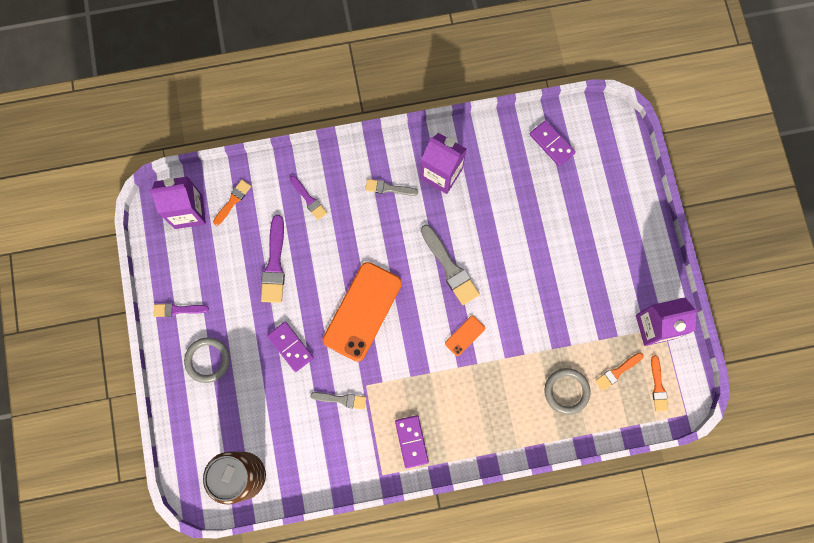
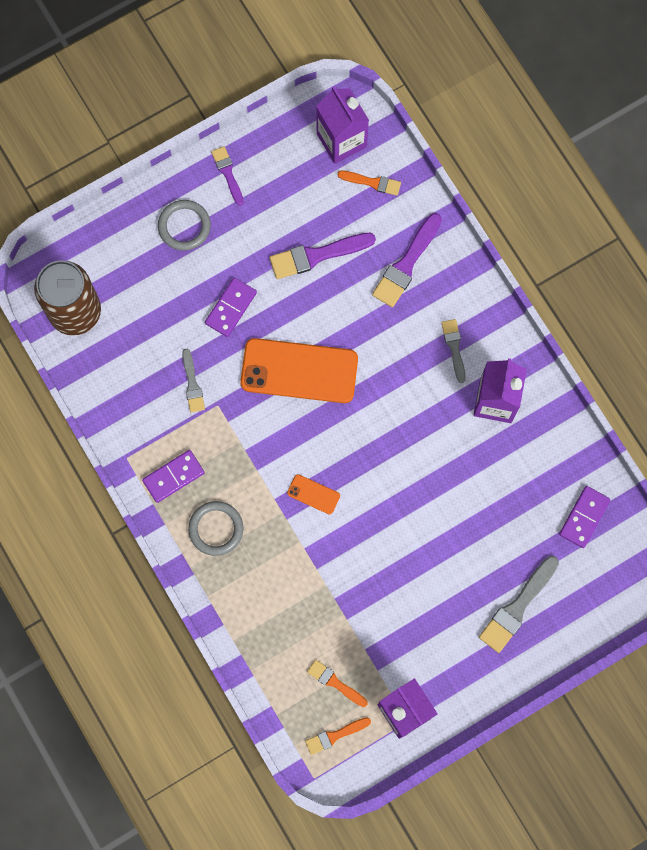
camera: 70 degrees right, 0 degrees up
(309, 199) = (406, 264): purple brush -> purple brush, size x1.67
(450, 268) = (386, 450): grey brush -> grey brush (517, 607)
(566, 391) = (291, 631): grey ring -> grey ring (216, 529)

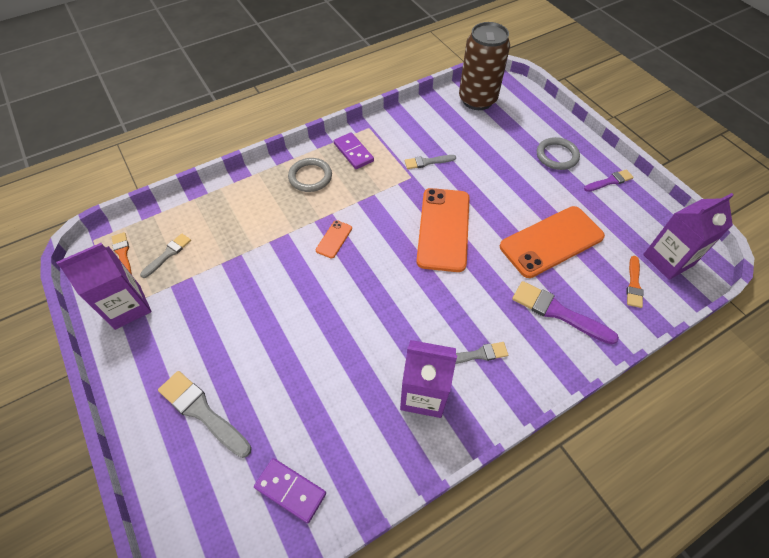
camera: 90 degrees right, 20 degrees down
(231, 308) = (493, 184): purple domino -> none
(317, 255) = (551, 241): purple brush -> orange phone
(335, 682) = (168, 254): orange brush -> grey brush

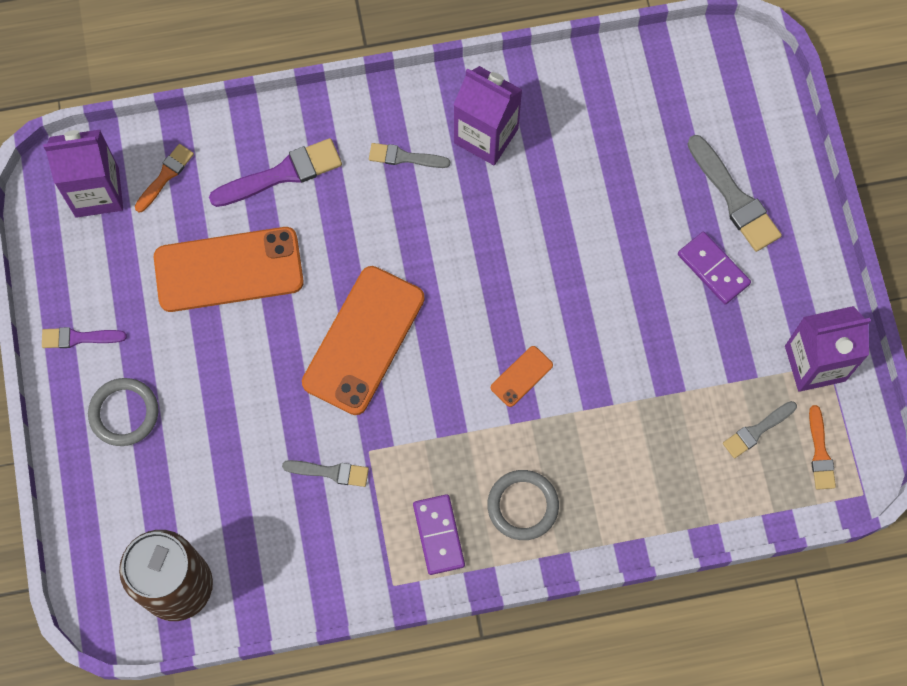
camera: 160 degrees left, 15 degrees up
(290, 490) = (655, 91): purple domino -> purple domino (713, 269)
(558, 312) = (282, 174): purple brush -> purple brush turned 75 degrees counterclockwise

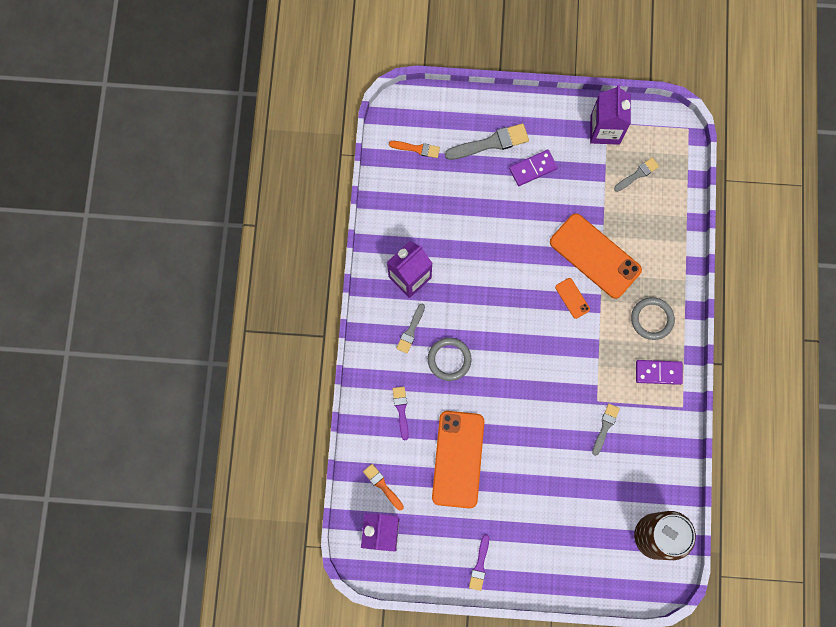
camera: 75 degrees left, 5 degrees up
(124, 413) = (537, 546): grey ring -> grey ring (449, 359)
(282, 174) = (401, 410): purple brush -> purple brush, size x0.60
(363, 340) = (526, 386): orange phone -> orange phone (595, 256)
(757, 431) = (637, 174): grey brush -> grey brush turned 105 degrees counterclockwise
(820, 452) = (658, 144): orange brush -> orange brush (417, 149)

